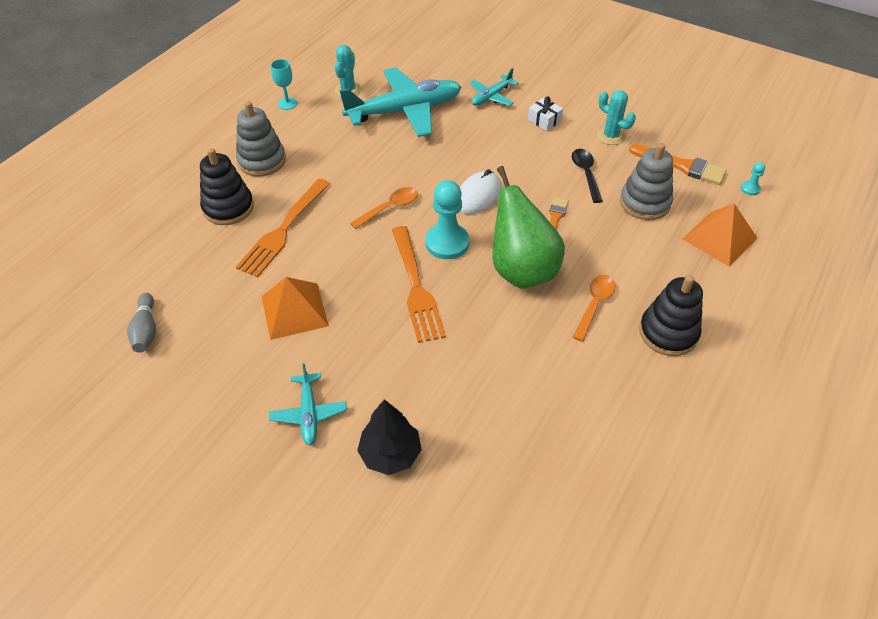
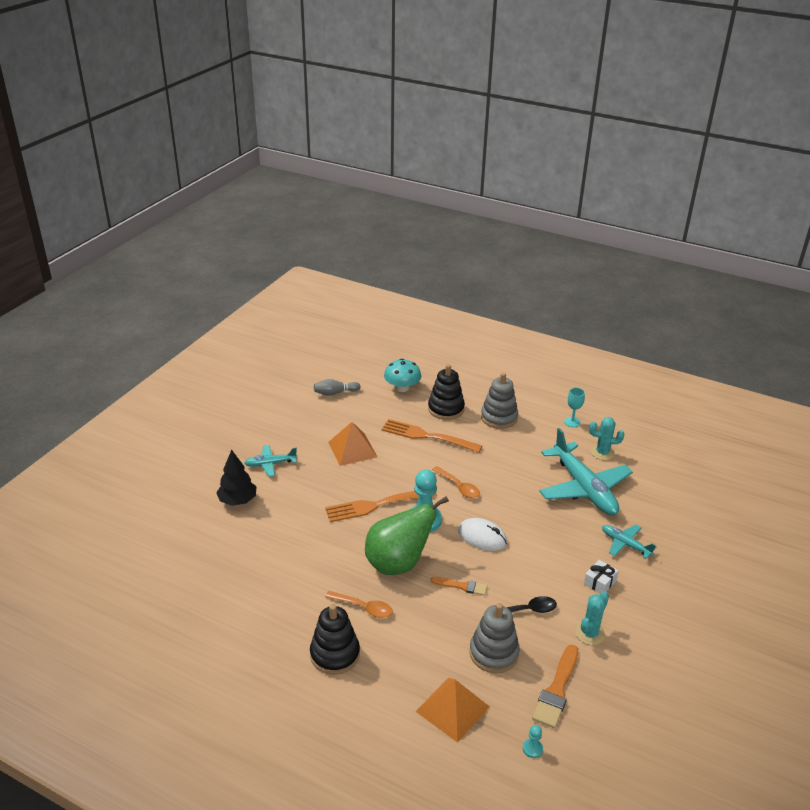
camera: 85 degrees right, 15 degrees down
(162, 250) = (402, 388): none -> turquoise mushroom

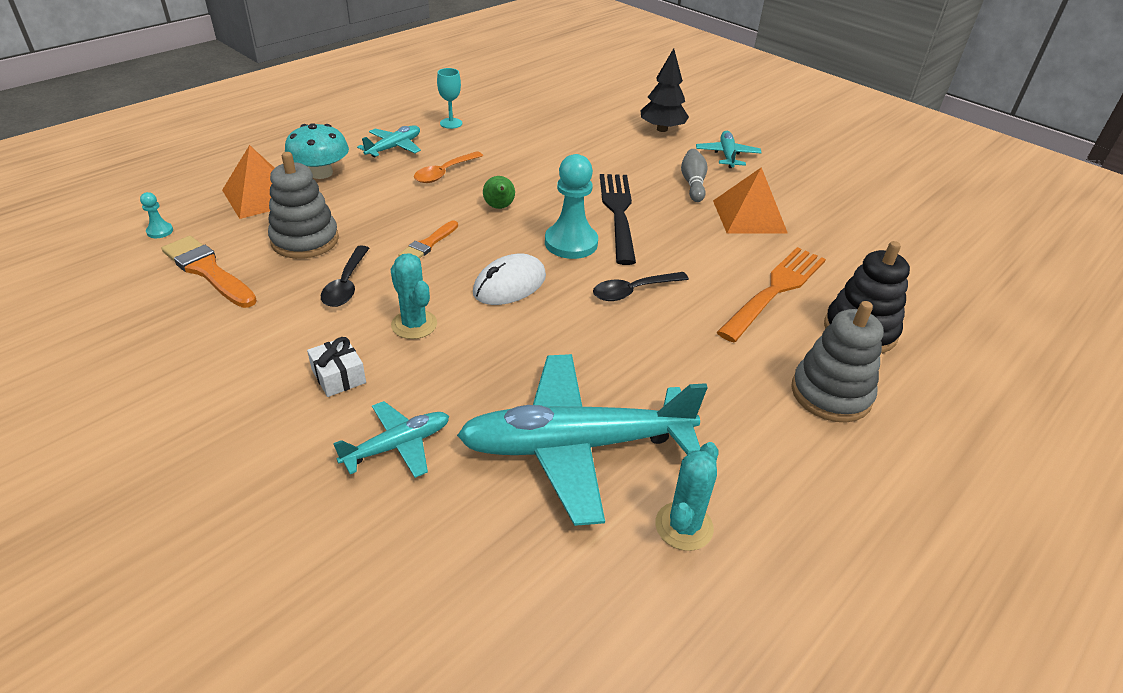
camera: 105 degrees right, 5 degrees up
(335, 393) = (901, 226): grey bowling pin -> grey bowling pin (693, 184)
(335, 654) = (394, 147): black stacking toy -> turquoise plane
(377, 505) = (618, 213): orange fork -> black fork
(398, 563) = (499, 207): green pear -> green pear, size x0.41
(402, 388) = (927, 295): turquoise mushroom -> turquoise mushroom (321, 173)
(458, 486) = (633, 291): orange spoon -> black spoon
(572, 422) = (811, 513): turquoise goblet -> turquoise goblet (451, 123)
(590, 634) = (258, 329): turquoise cactus -> turquoise cactus (414, 324)

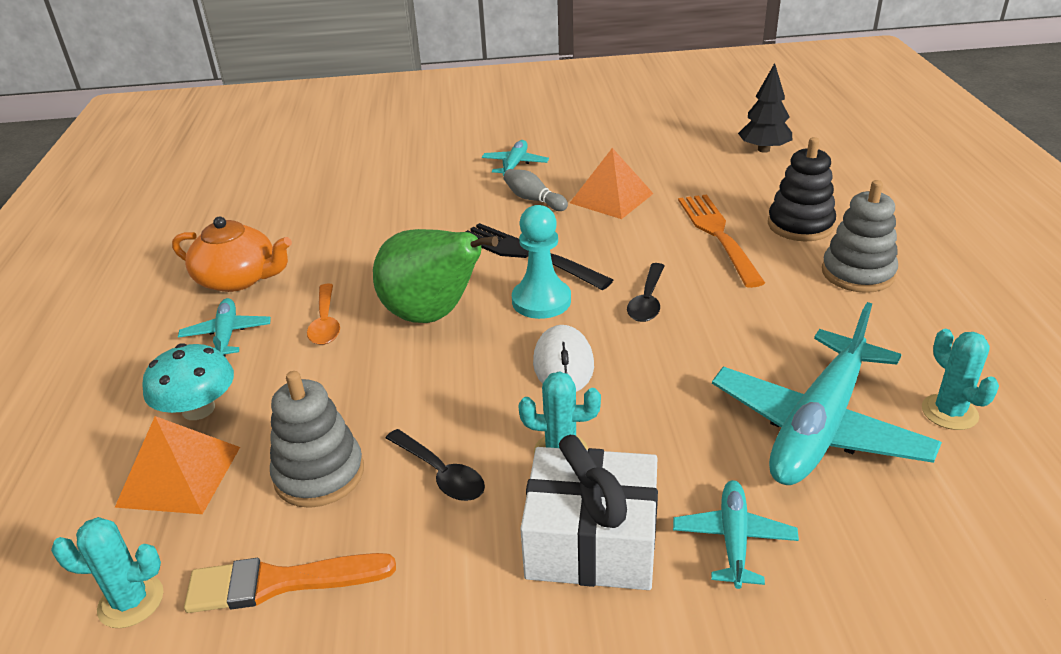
camera: 45 degrees left, 5 degrees down
(160, 231) = (131, 601): turquoise pawn -> turquoise cactus
(339, 376) = (591, 541): white gift -> white gift, size x2.19
(428, 244) = (438, 387): orange brush -> none
(451, 123) = (238, 279): turquoise goblet -> orange teapot
(499, 207) = (432, 315): green pear -> green pear, size x2.42
(662, 129) = (431, 173): black tree -> black tree (763, 150)
(727, 155) = (515, 165): turquoise plane -> turquoise plane turned 60 degrees clockwise

